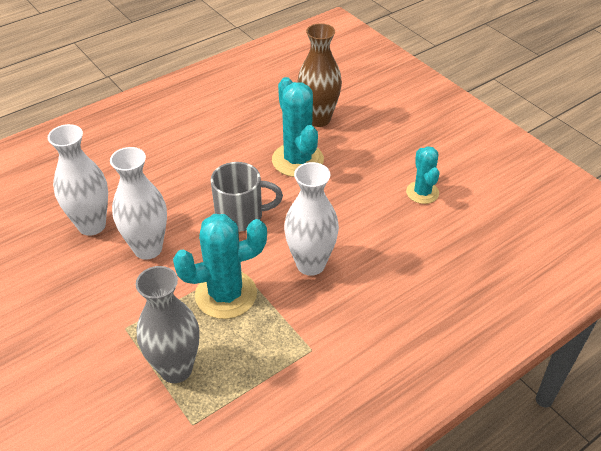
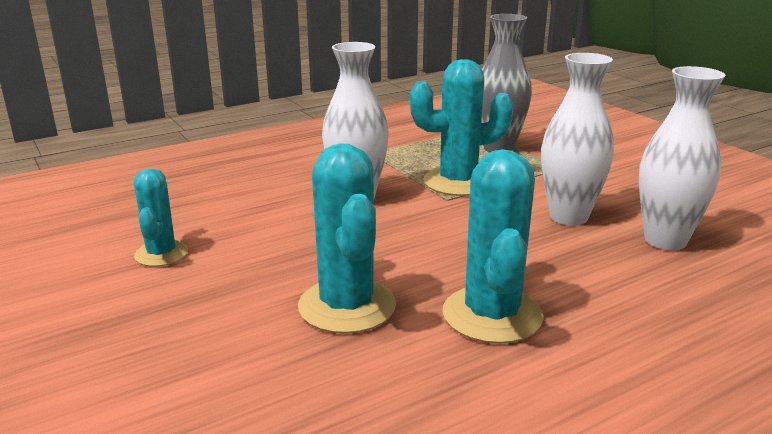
camera: 175 degrees left, 20 degrees down
(221, 159) = (492, 315): none -> turquoise cactus
(241, 216) = (446, 240): grey mug -> none
(318, 119) = (279, 384): brown vase -> none

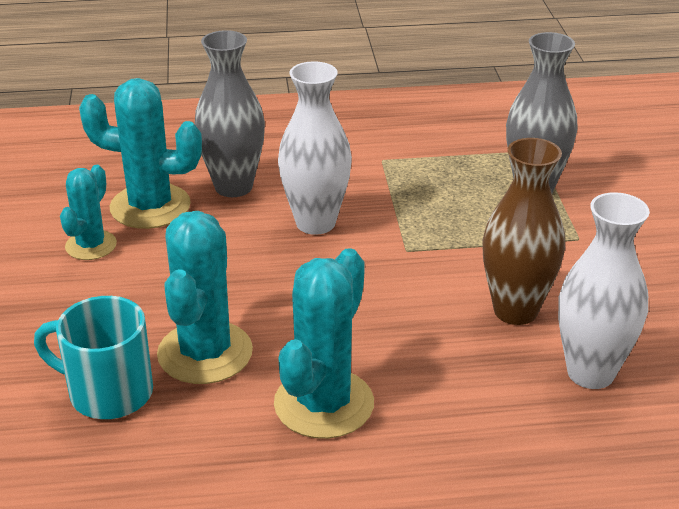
camera: 25 degrees right, 10 degrees up
(263, 189) = (233, 187): none -> grey vase
(277, 364) = (107, 392): none -> turquoise mug
(458, 182) = (440, 229): turquoise cactus -> turquoise cactus (150, 207)
(568, 217) = (515, 311): white vase -> brown vase

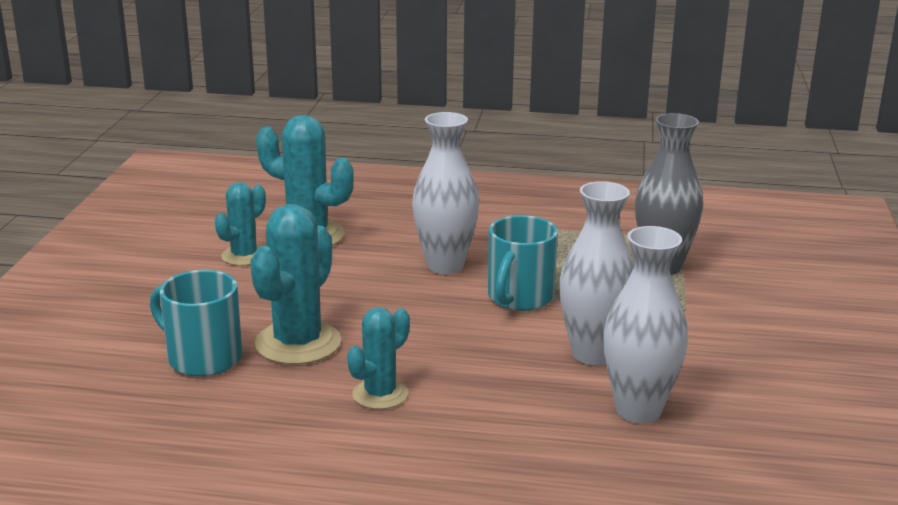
camera: 15 degrees right, 10 degrees down
(233, 187) = (387, 231): grey vase -> none
(324, 404) = (380, 394): turquoise cactus -> turquoise cactus, size x0.60
(410, 252) = (519, 298): none -> turquoise mug
(515, 311) = (593, 354): brown vase -> white vase

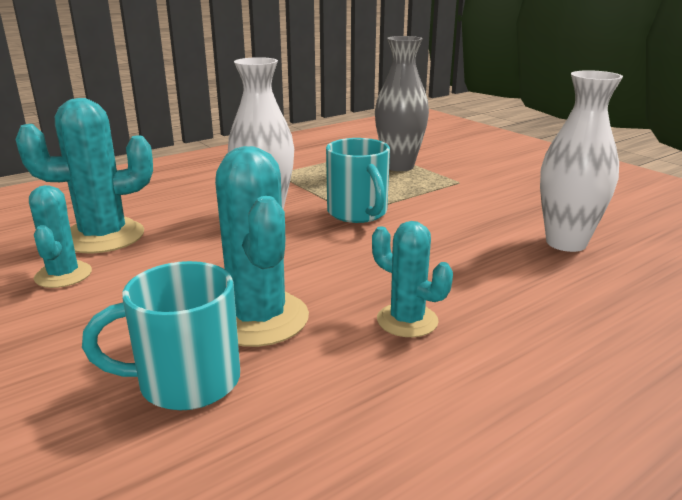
camera: 45 degrees left, 0 degrees up
(380, 394) = (407, 320): turquoise cactus -> turquoise cactus turned 45 degrees counterclockwise
(593, 354) = (472, 225): white vase -> none

